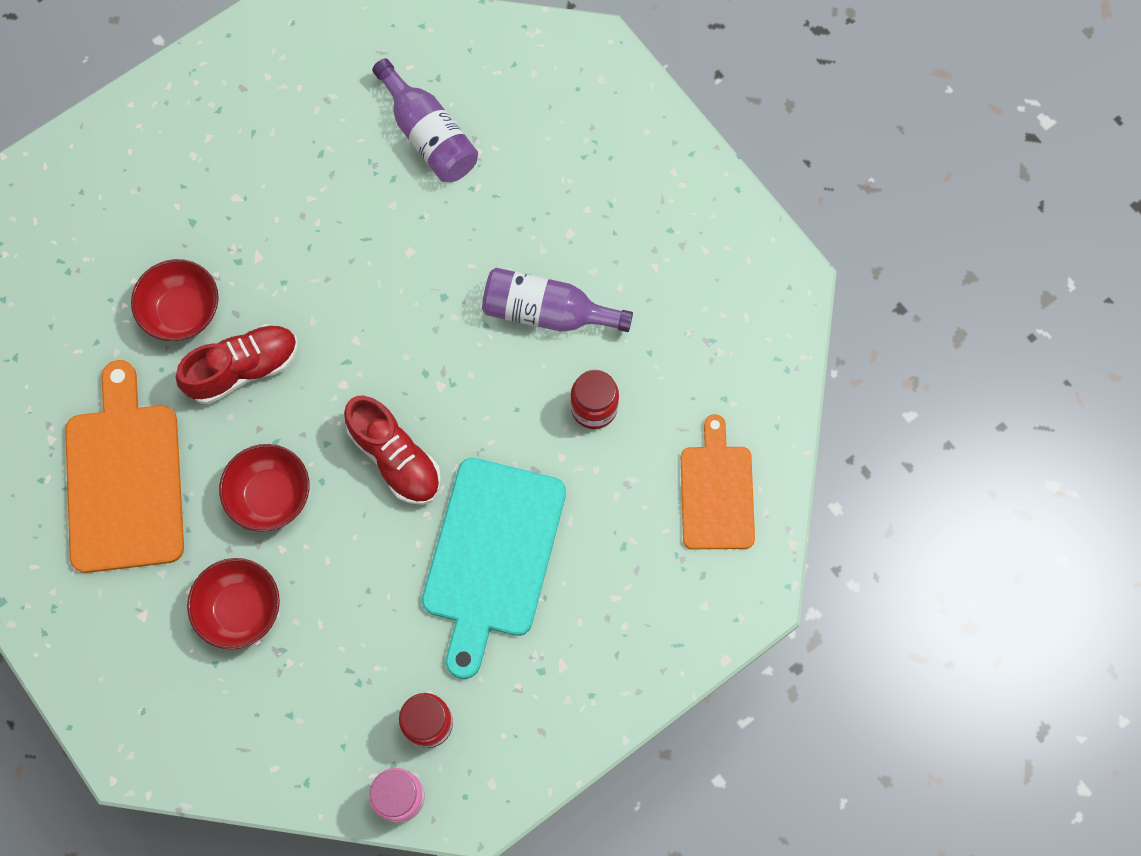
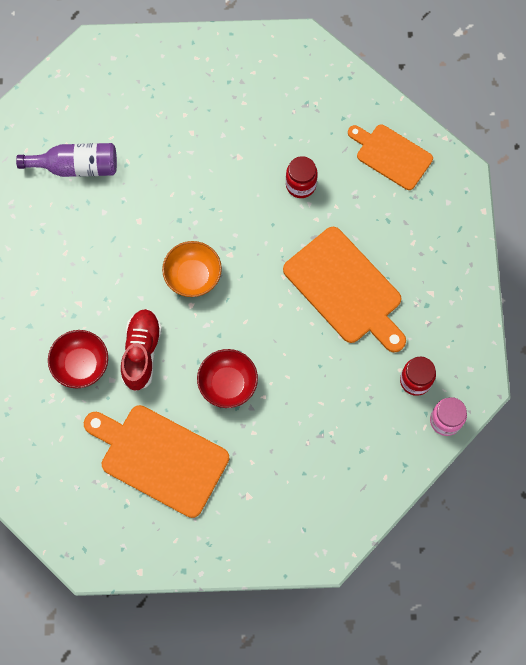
camera: 55 degrees left, 0 degrees up
(240, 609) = (282, 440): red bowl -> none
(382, 362) = (193, 276): none -> orange bowl
(395, 458) = (254, 304): red shoe -> none
(492, 555) = (346, 289): turquoise cutting board -> orange cutting board
(547, 312) = (229, 173): purple bottle -> none

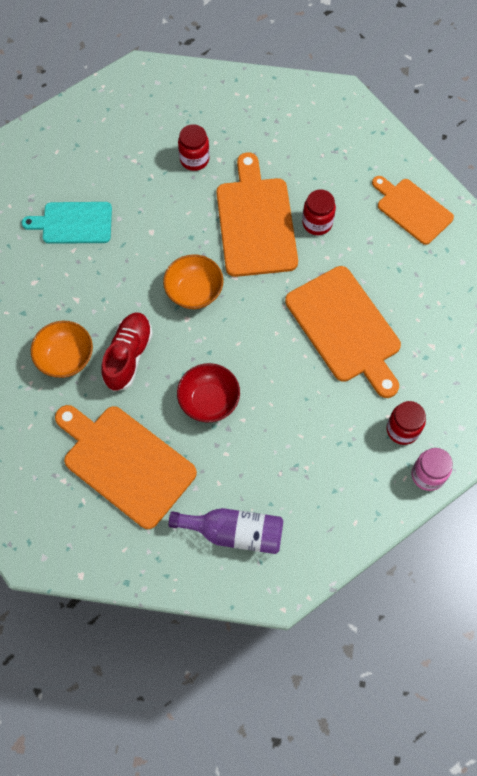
camera: 10 degrees right, 5 degrees down
(59, 224) = (73, 223): none -> turquoise cutting board
(76, 166) = (101, 173): purple bottle -> purple bottle (234, 532)
(81, 364) = (66, 358): red bowl -> orange bowl
(167, 136) = (194, 159): none -> red jar
(240, 194) = (255, 222): none -> orange cutting board

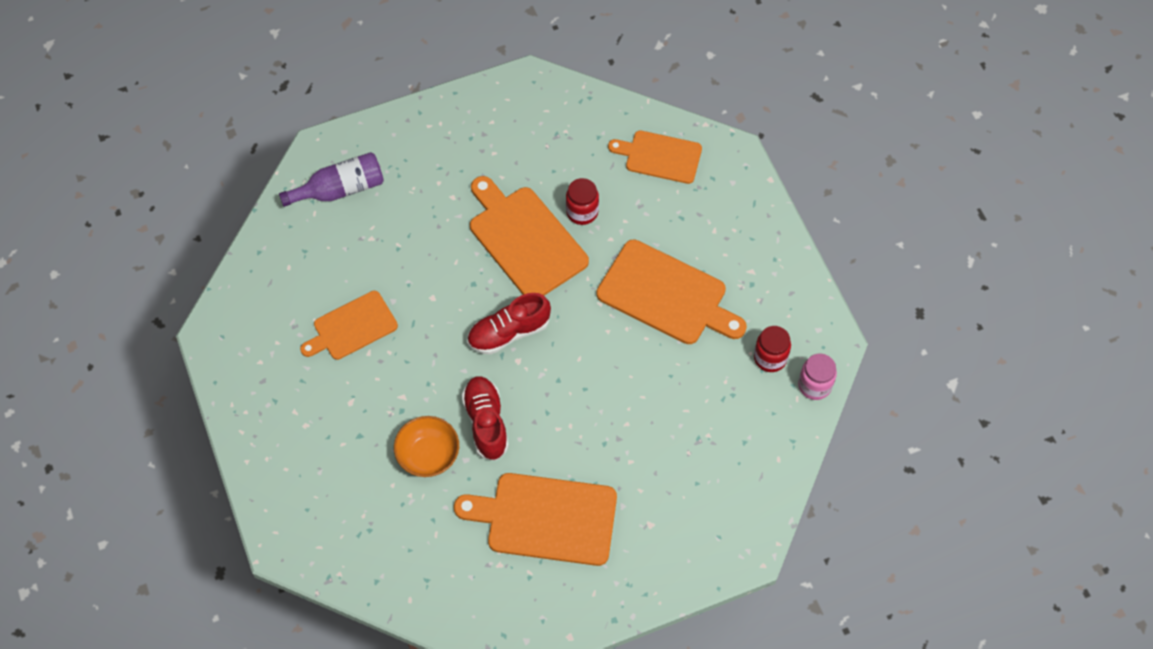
camera: 30 degrees left, 5 degrees down
(73, 223) = (352, 327): turquoise cutting board -> orange cutting board
(194, 159) = (429, 209): red jar -> none
(194, 291) = (509, 332): orange bowl -> red shoe
(209, 401) = (586, 423): red bowl -> none
(234, 532) = (680, 525): purple bottle -> purple bottle (340, 189)

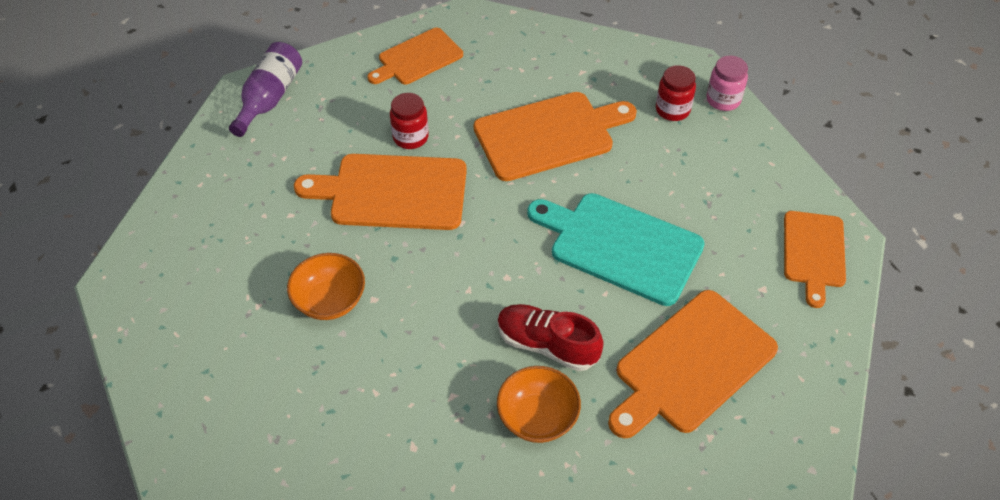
camera: 50 degrees left, 10 degrees down
(340, 189) = (177, 295): purple bottle -> purple bottle (269, 98)
(352, 327) = (333, 387): orange cutting board -> orange cutting board (814, 253)
(409, 274) = (330, 301): none -> orange bowl
(509, 332) = (471, 265): red shoe -> none
(606, 410) = (620, 246): none -> turquoise cutting board

